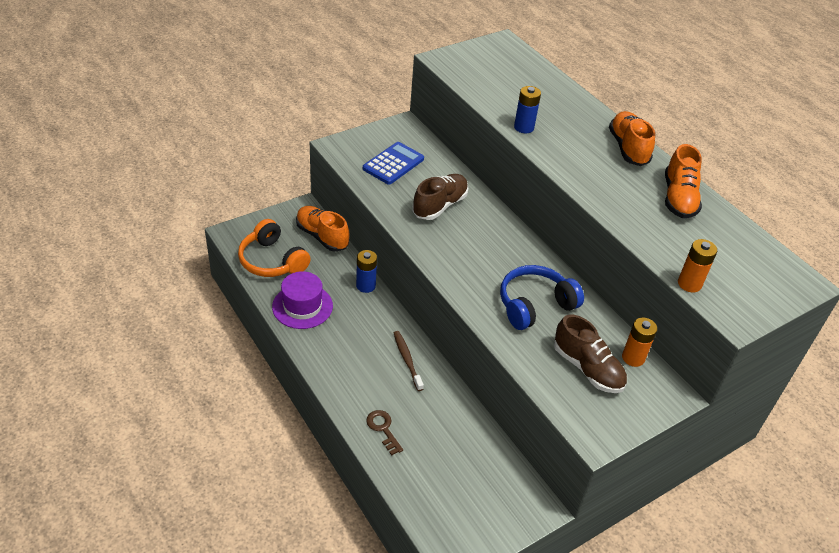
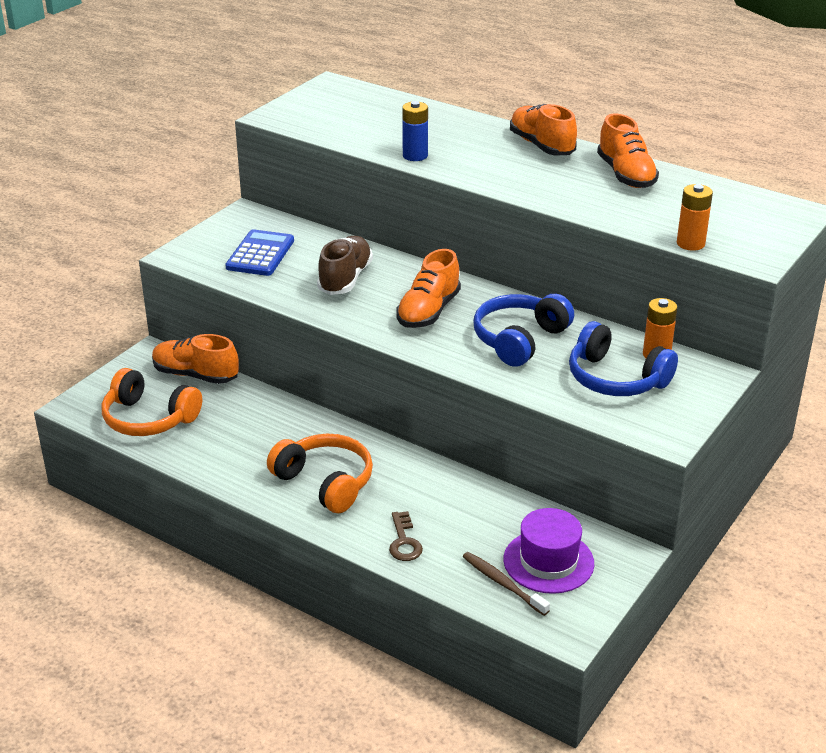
camera: 20 degrees left, 10 degrees down
(302, 306) = (220, 453): purple hat -> purple hat (548, 561)
(358, 358) = (325, 482): none -> orange headphones
(366, 286) = (285, 408): blue battery -> none
(383, 429) = (404, 541): brown key -> brown key turned 135 degrees counterclockwise
(407, 360) = (385, 465): brown toothbrush -> brown toothbrush (503, 583)
(482, 255) = (428, 311): none -> orange shoe
(587, 368) = (616, 379): brown shoe -> blue headphones

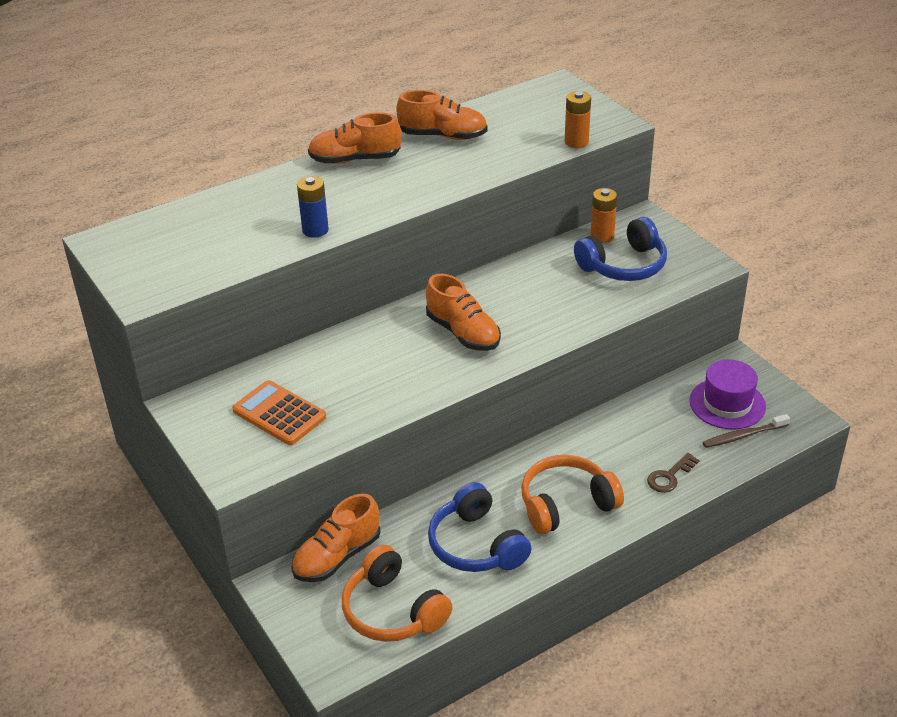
camera: 65 degrees left, 5 degrees up
(149, 418) = (393, 610): orange headphones -> orange headphones turned 90 degrees clockwise
(260, 254) = (279, 414): blue calculator -> orange calculator
(345, 279) = (370, 368): brown shoe -> none
(404, 541) = (669, 476): brown key -> brown key turned 120 degrees clockwise
(519, 340) = (540, 296): blue headphones -> blue headphones (476, 545)

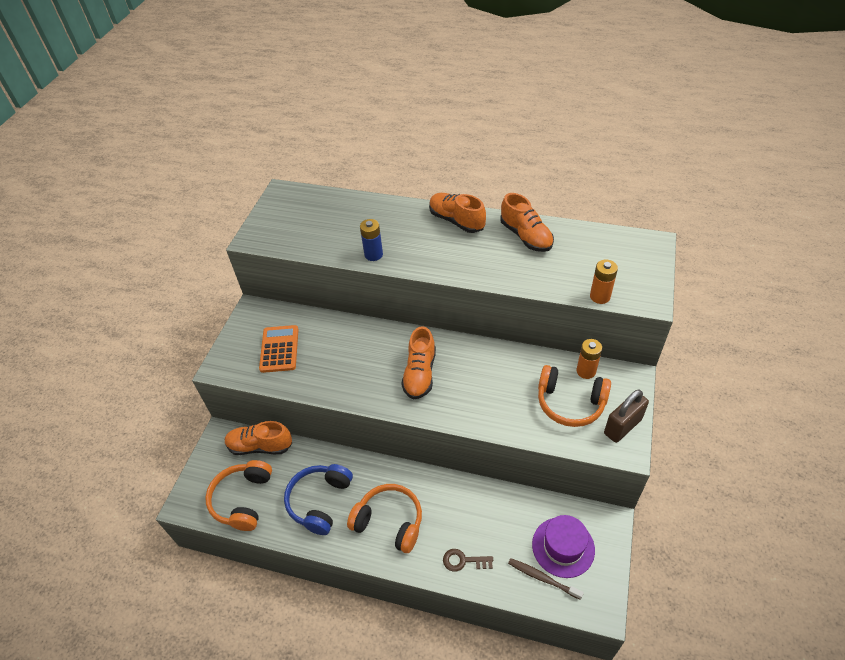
camera: 50 degrees right, 10 degrees up
(623, 265) = (570, 403): blue headphones -> orange headphones
(685, 253) = (622, 426): none -> brown padlock

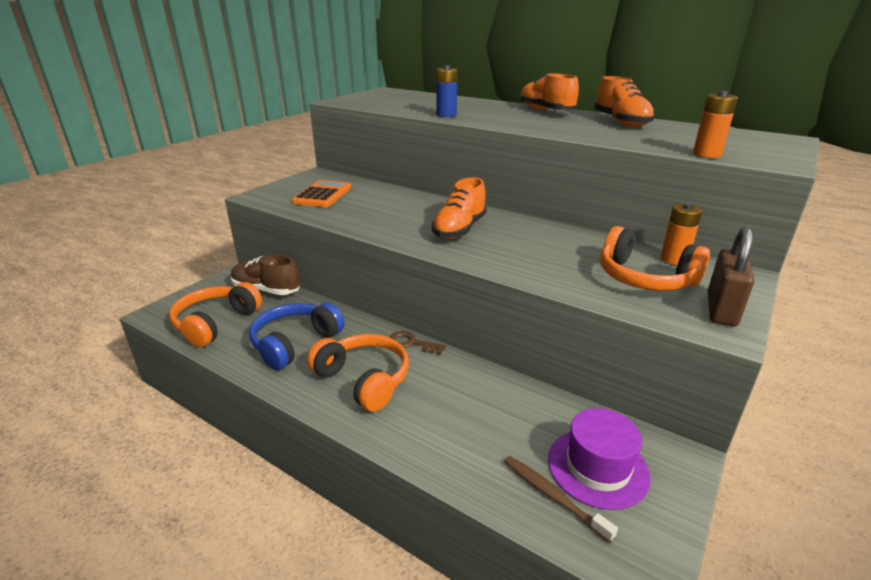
camera: 15 degrees right, 20 degrees down
(260, 446) = (266, 290): orange shoe -> brown shoe
(463, 561) = (440, 443): brown key -> brown key (412, 343)
(622, 426) = (721, 309): brown padlock -> brown padlock turned 45 degrees counterclockwise

